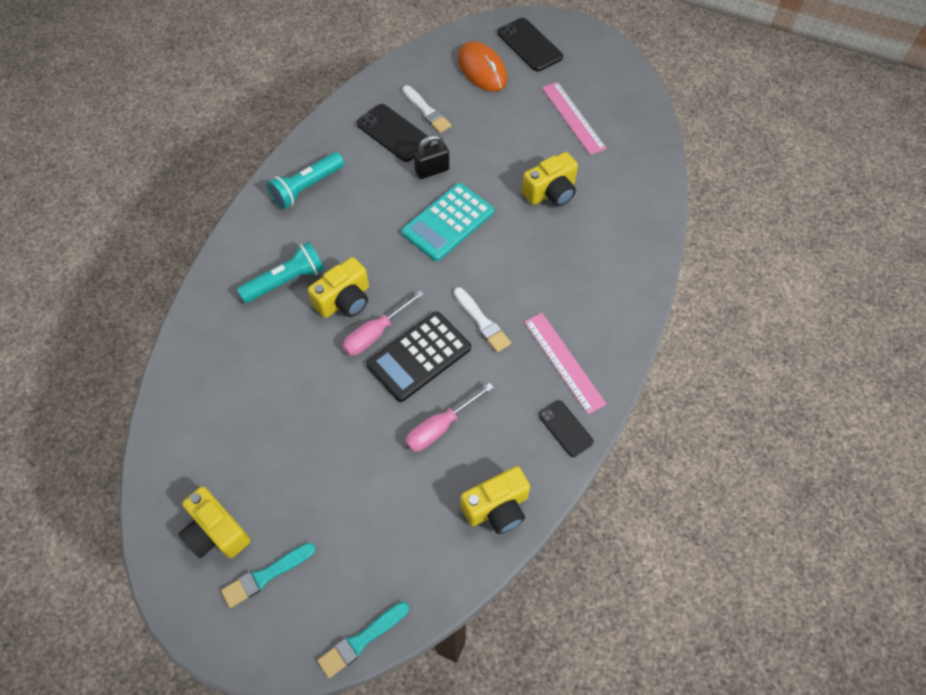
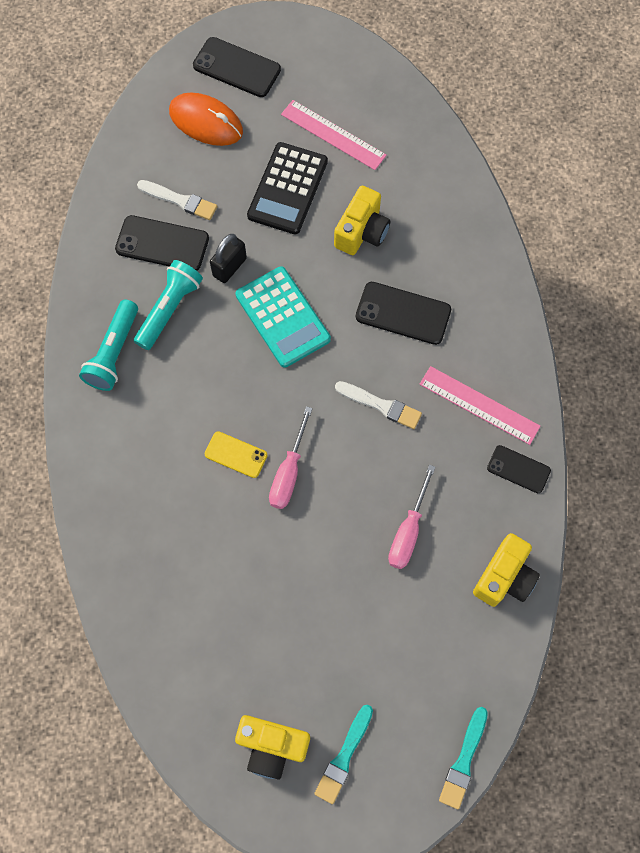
camera: 30 degrees left, 10 degrees up
(286, 281) = (164, 466): turquoise flashlight -> turquoise flashlight (169, 309)
(344, 300) = (236, 454): yellow camera -> yellow phone
(419, 356) = (344, 473): black calculator -> black calculator (287, 189)
(448, 222) = (282, 317): turquoise calculator -> turquoise calculator turned 45 degrees counterclockwise
(545, 264) = (403, 313): none -> black phone

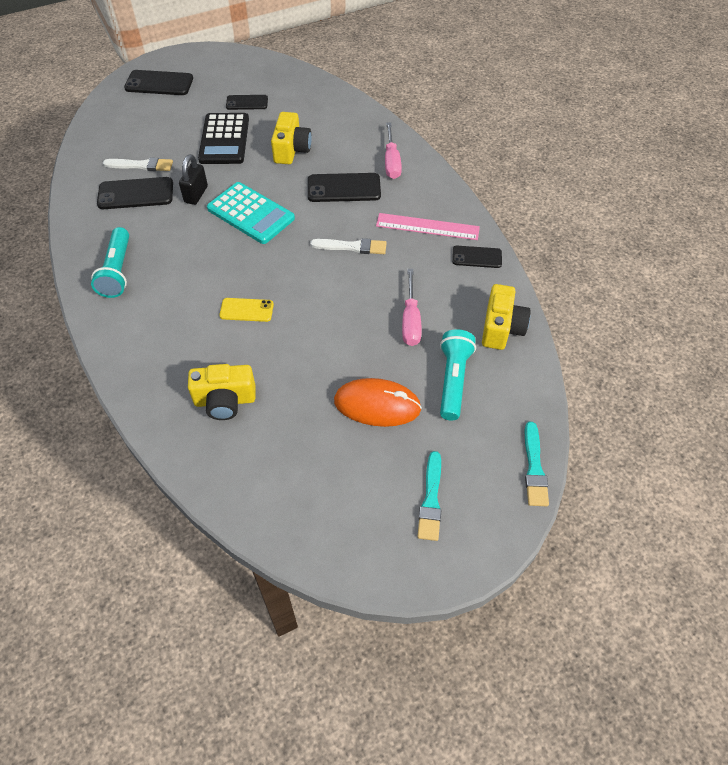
camera: 20 degrees left, 15 degrees down
(169, 309) = (156, 232): turquoise flashlight -> turquoise flashlight (453, 380)
(206, 122) = (146, 117): orange mouse -> orange mouse (377, 405)
(272, 746) = (363, 513): yellow camera -> yellow camera (225, 401)
(289, 472) = (296, 309): pink screwdriver -> pink screwdriver (391, 162)
(333, 134) = (247, 103): pink ruler -> black phone

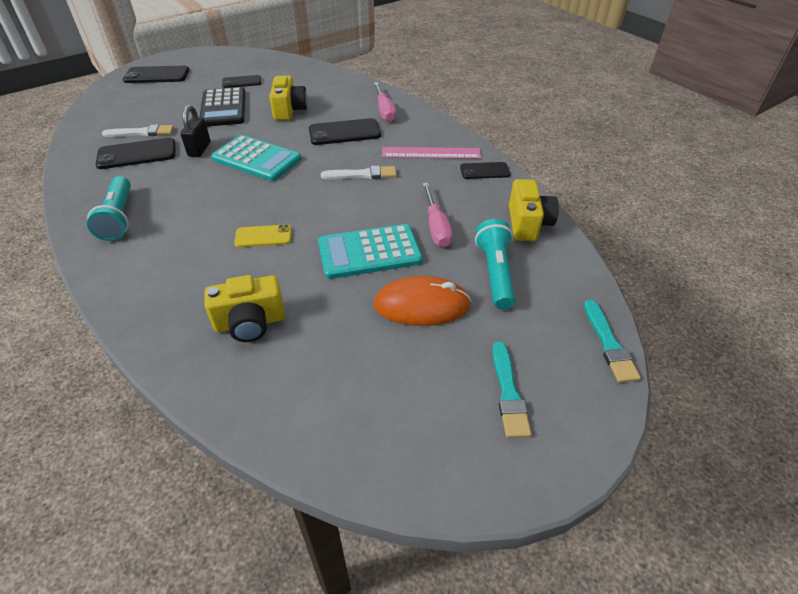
camera: 10 degrees left, 10 degrees down
(341, 341) = (369, 252): none -> turquoise calculator

